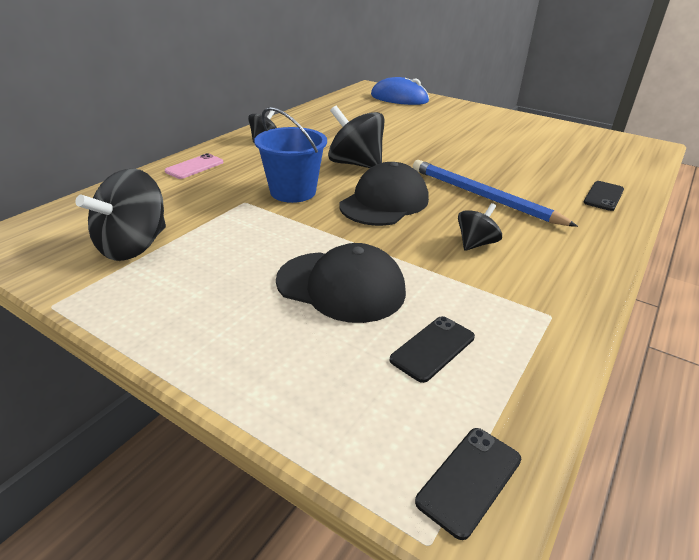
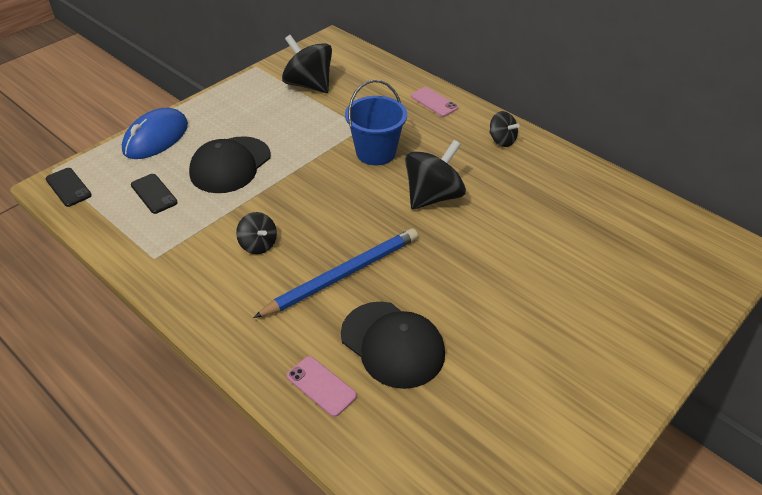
camera: 100 degrees right, 10 degrees up
(384, 202) = (345, 203): black cap -> black cap (392, 344)
(399, 98) = (686, 273): blue mouse -> blue mouse (156, 138)
(603, 196) = (321, 386): black phone -> pink phone

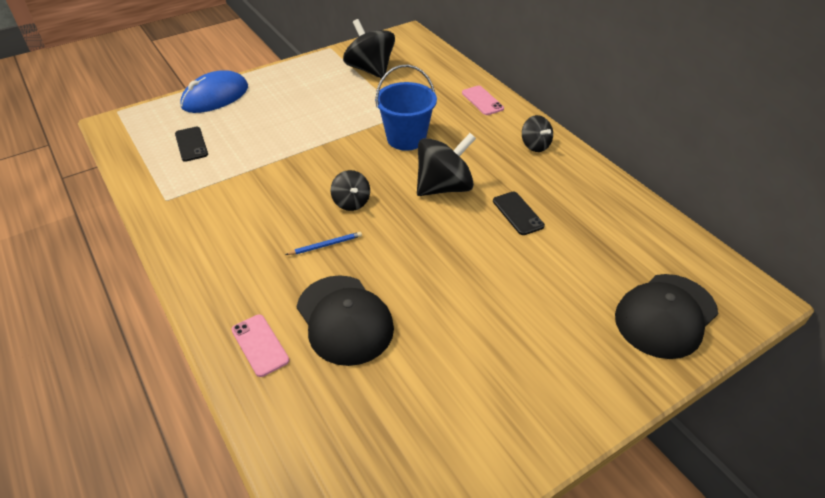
camera: 15 degrees right, 0 degrees up
(68, 187) = (123, 127): black phone -> black phone (518, 213)
(230, 165) = (268, 129): black cap -> black cap (665, 315)
(258, 245) = (261, 204): black spinning top -> black spinning top (351, 202)
(342, 275) = (325, 245): blue pencil -> blue pencil, size x0.42

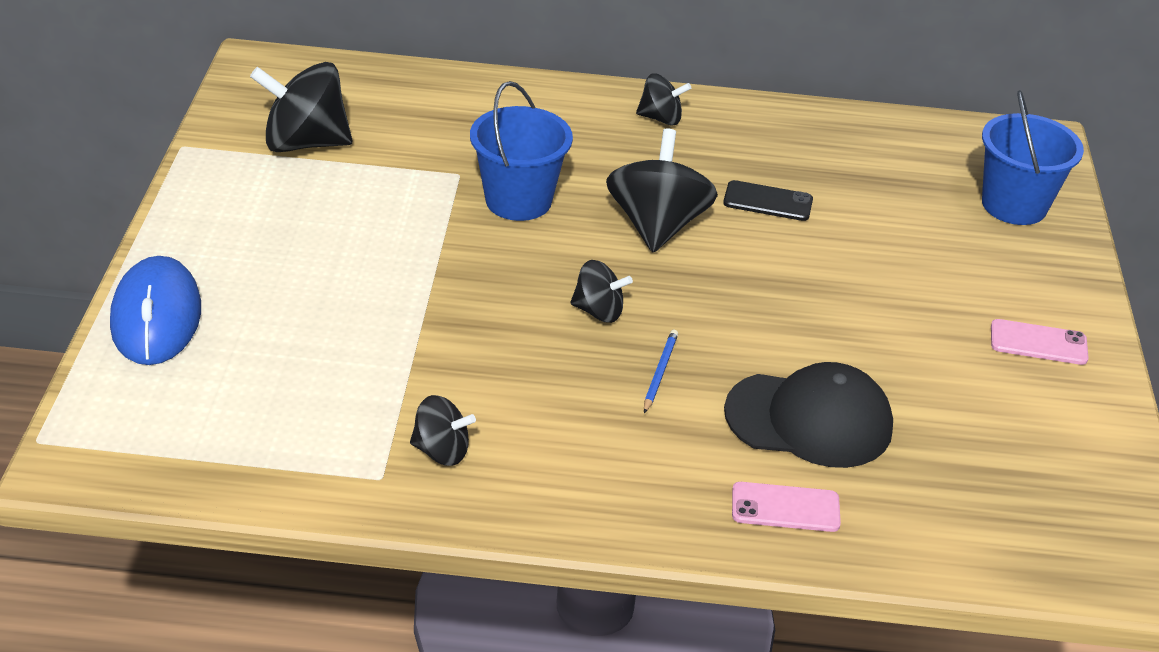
camera: 55 degrees left, 5 degrees down
(191, 144) = (263, 396): black phone -> none
(199, 207) = (441, 451): none -> black spinning top
(482, 101) = (517, 100): pink phone -> pink phone (1038, 343)
(665, 315) = (1014, 205): black cap -> blue bucket

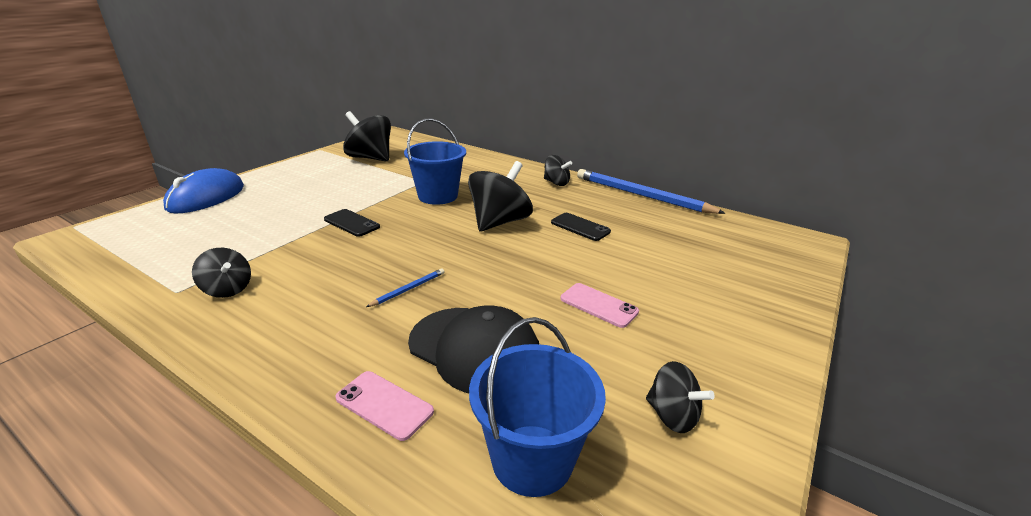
camera: 30 degrees right, 10 degrees down
(458, 293) = (351, 223): none -> black phone
(598, 311) = (414, 250): black spinning top -> black spinning top (672, 415)
(798, 112) = (641, 195): none -> blue pencil
(1014, 205) = (760, 268): blue bucket -> blue bucket (532, 459)
(1038, 343) = (718, 357): pink phone -> pink phone (598, 305)

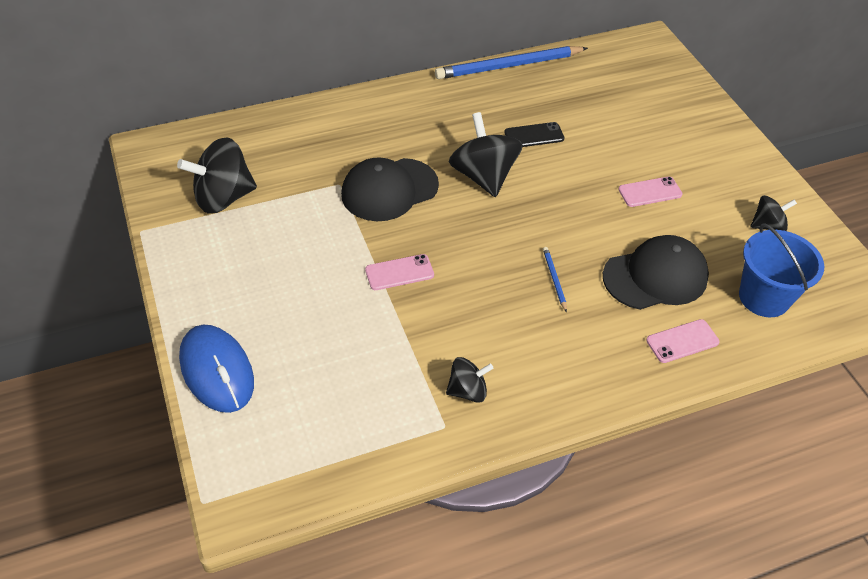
camera: 55 degrees left, 20 degrees up
(351, 223) = (399, 272): black phone -> pink phone
(438, 196) = (389, 190): blue bucket -> black cap
(556, 183) = (434, 99): black spinning top -> none

